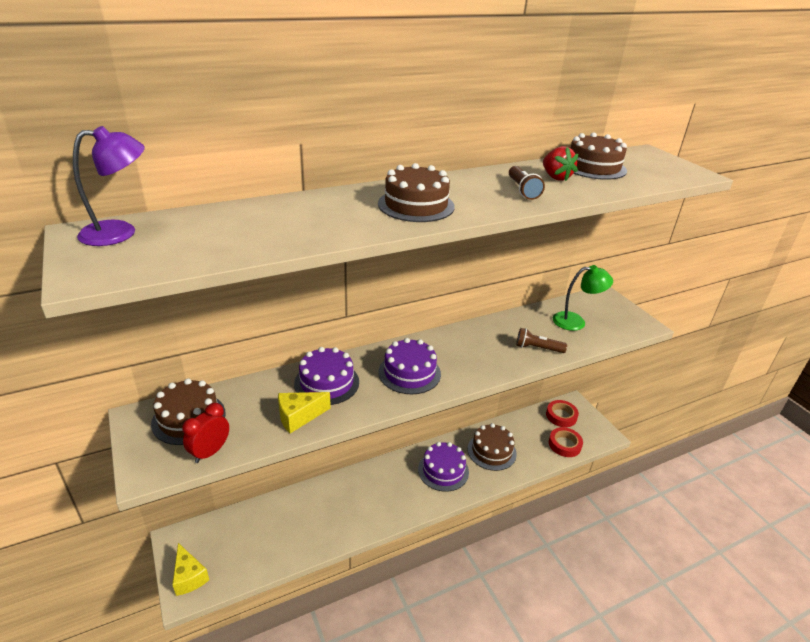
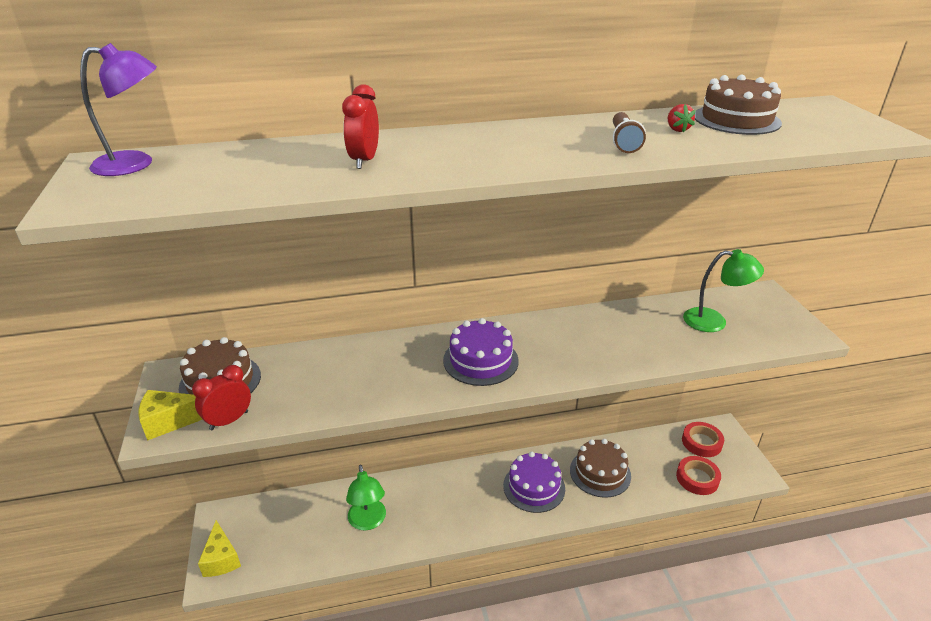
camera: 15 degrees right, 0 degrees up
(299, 417) = (336, 395): yellow cheese -> yellow cheese (170, 421)
(313, 521) = (368, 521): none -> green lamp
(327, 217) = (364, 161): none -> red clock
(327, 382) = (381, 360): purple cake -> none
(416, 205) = (477, 153): brown cake -> none
(537, 348) = (651, 349): brown flashlight -> none
(556, 177) = (677, 129): red strawberry -> red strawberry, size x0.64

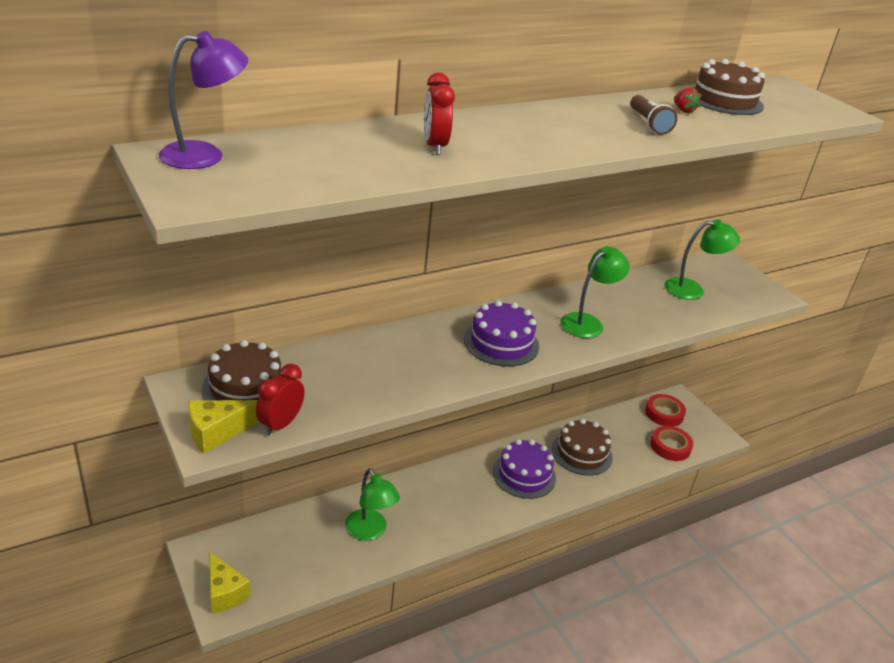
camera: 20 degrees left, 0 degrees up
(581, 347) = (587, 322): none -> green lamp

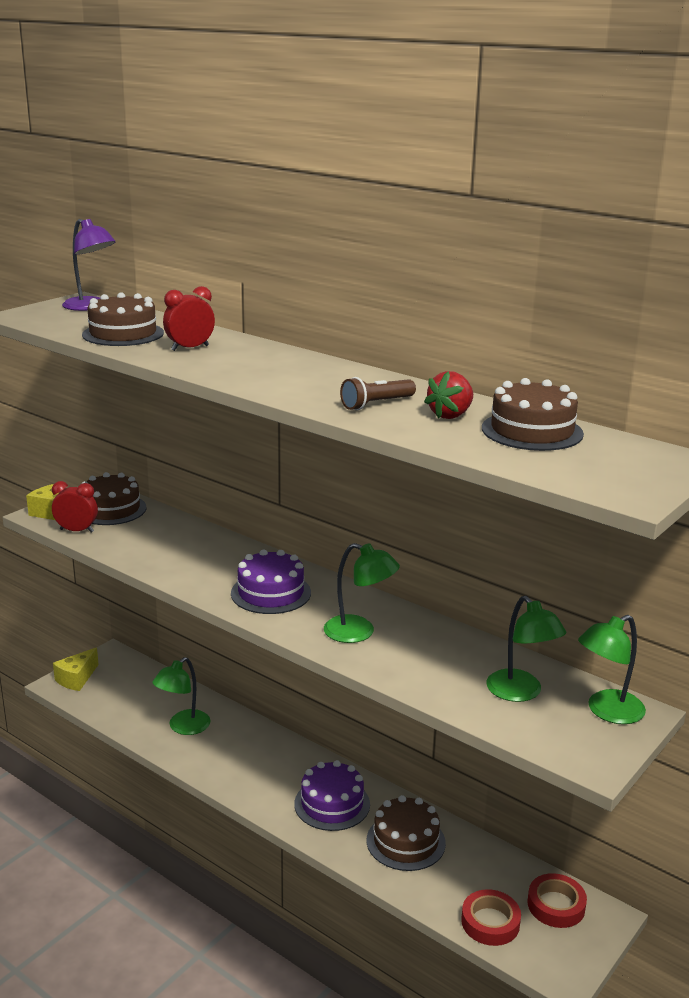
camera: 70 degrees right, 10 degrees down
(348, 163) = (123, 334): none -> brown cake
(683, 110) = (450, 415): red strawberry -> red strawberry, size x1.57
(721, 270) = (607, 712): none -> green lamp

